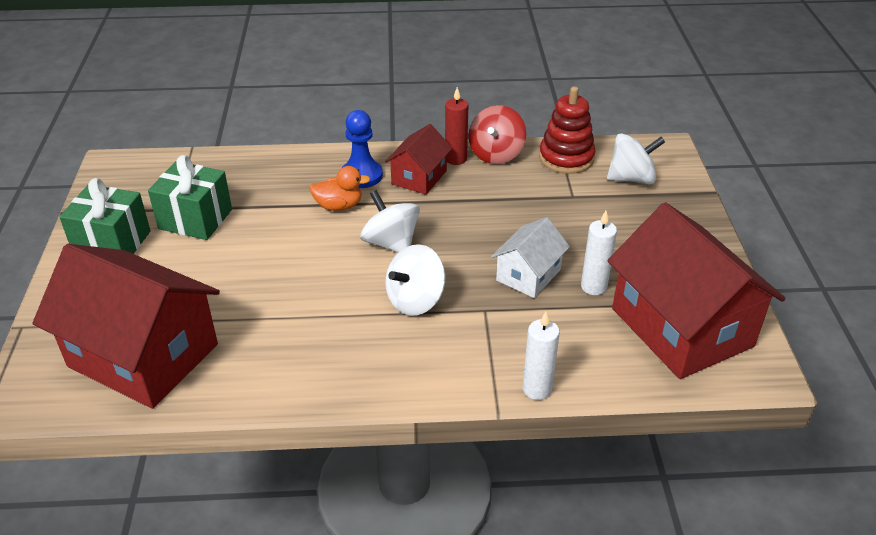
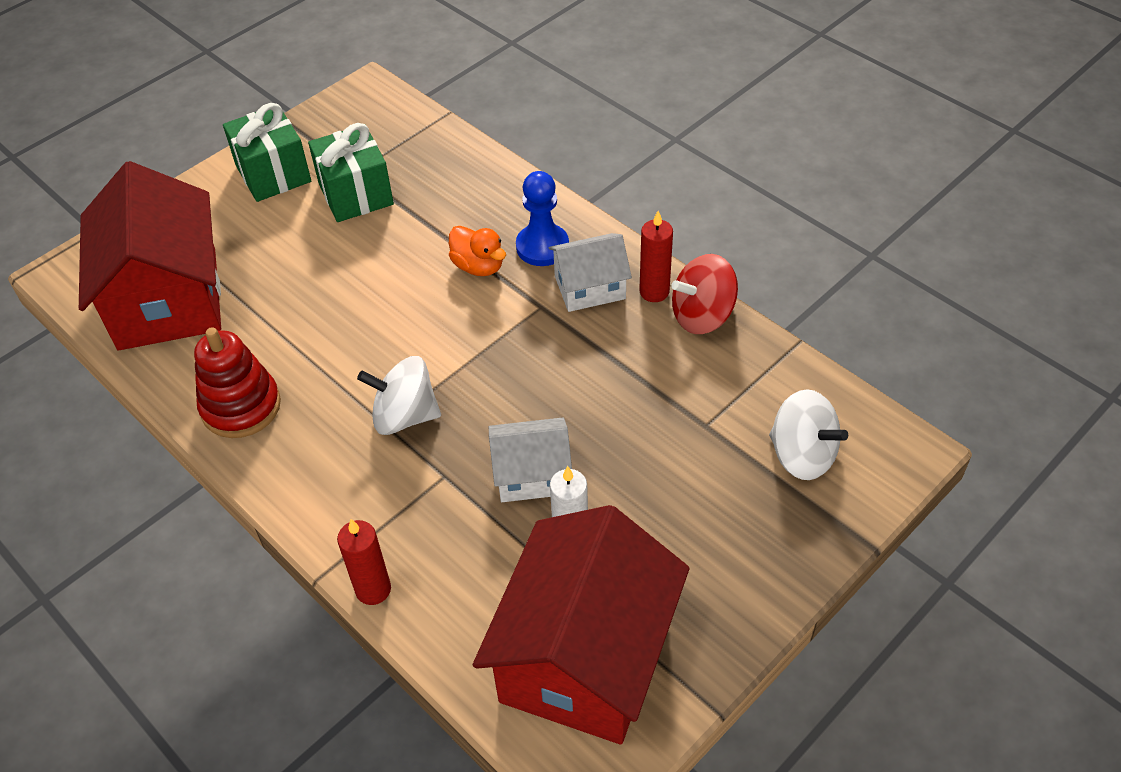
camera: 50 degrees right, 10 degrees up
(391, 243) = (466, 341): white spinning top -> none
(419, 177) = (590, 287): red house -> white house
(537, 389) = (373, 589): white candle -> red candle
(566, 158) = (769, 375): red stacking toy -> red stacking toy (241, 406)

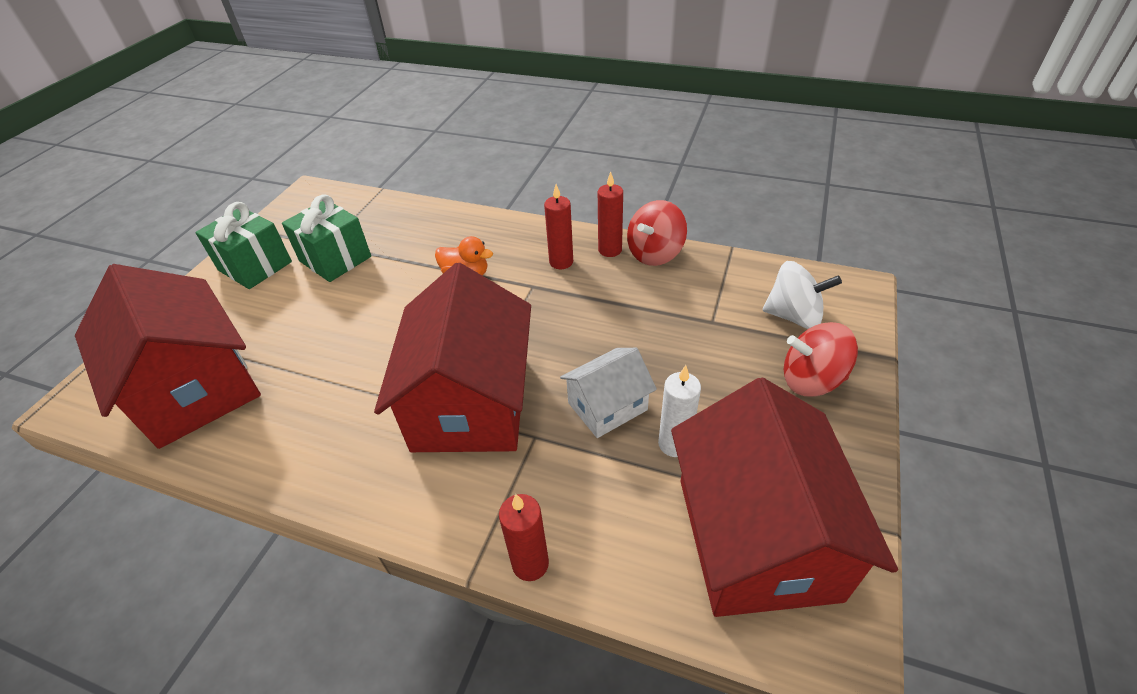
camera: 25 degrees left, 5 degrees down
(241, 406) = (311, 451): red stacking toy -> none
(405, 416) = (470, 402): white spinning top -> red house
(542, 247) = (507, 248): blue pawn -> none
(590, 287) = (561, 262): white house -> red candle
(761, 534) = (811, 380): none -> red spinning top

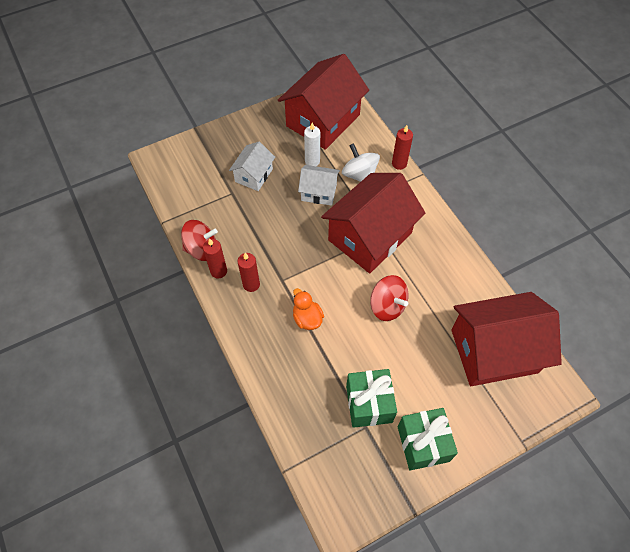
camera: 140 degrees left, 15 degrees up
(195, 387) = (494, 351): red house -> red house turned 75 degrees clockwise
(720, 360) = (254, 175): none -> white house
(793, 316) = (198, 169): white spinning top -> white spinning top (359, 175)
(811, 380) = (234, 143): red spinning top -> red spinning top (387, 306)

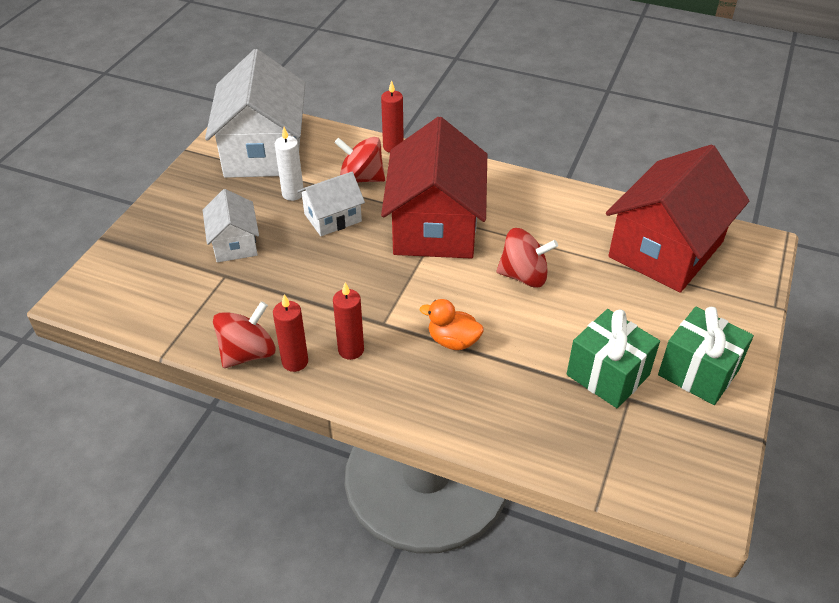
camera: 40 degrees left, 15 degrees down
(323, 120) = (263, 151): red house -> white house
(359, 175) = (361, 178): white spinning top -> red spinning top

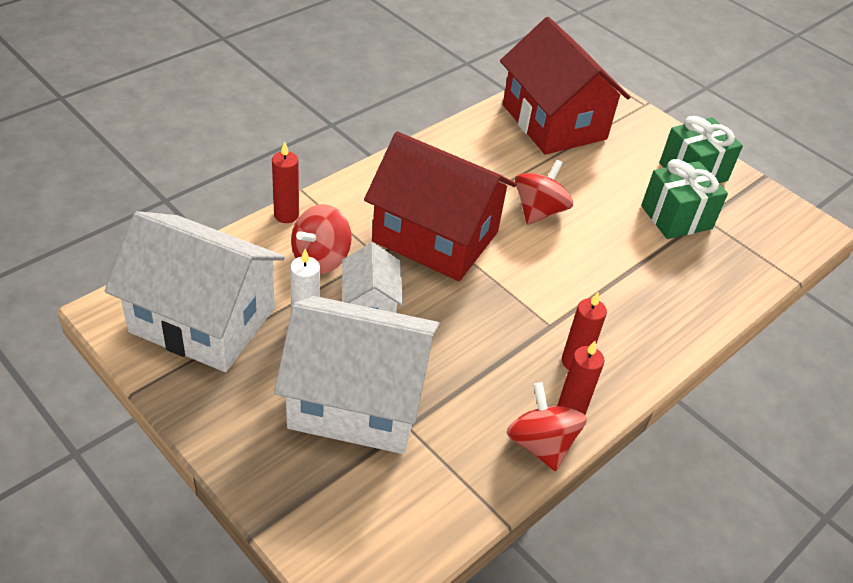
camera: 70 degrees left, 0 degrees up
(234, 243) = (357, 401): white house -> white house, size x1.97
(453, 341) = (597, 288): orange duck -> none

